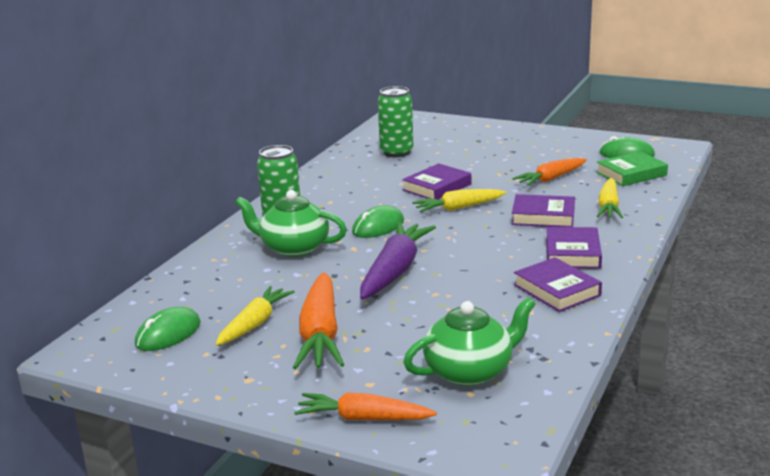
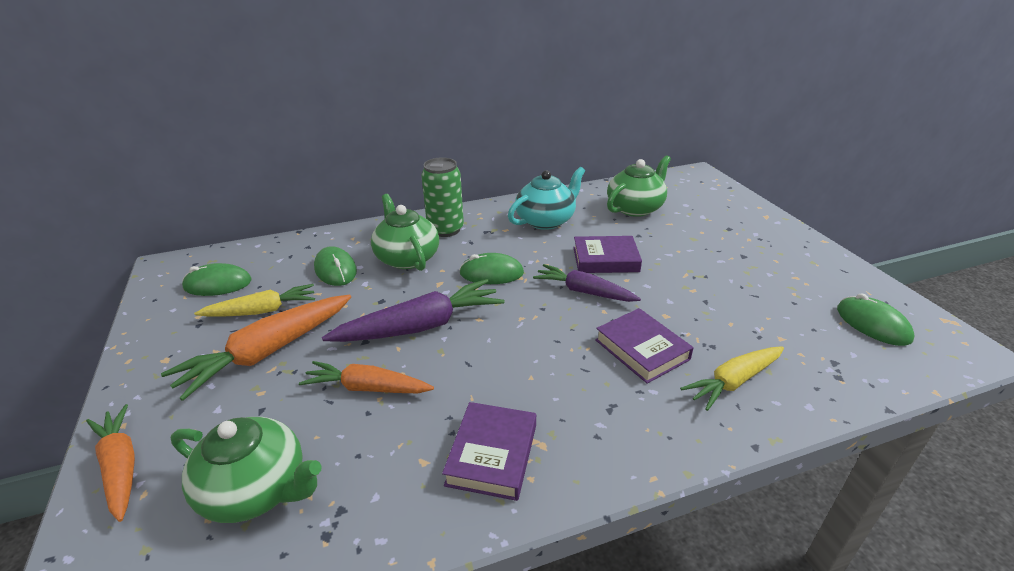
camera: 45 degrees right, 10 degrees up
(252, 279) = (335, 270): none -> green mouse
(348, 184) = (546, 220): none -> turquoise teapot
(396, 152) = (635, 208): green can -> green teapot
(458, 208) = (584, 292): yellow carrot -> purple carrot
(551, 179) = (728, 308): orange carrot -> orange carrot (367, 388)
(572, 253) = (589, 417): purple book -> none
(631, 174) = (835, 353): green book -> none

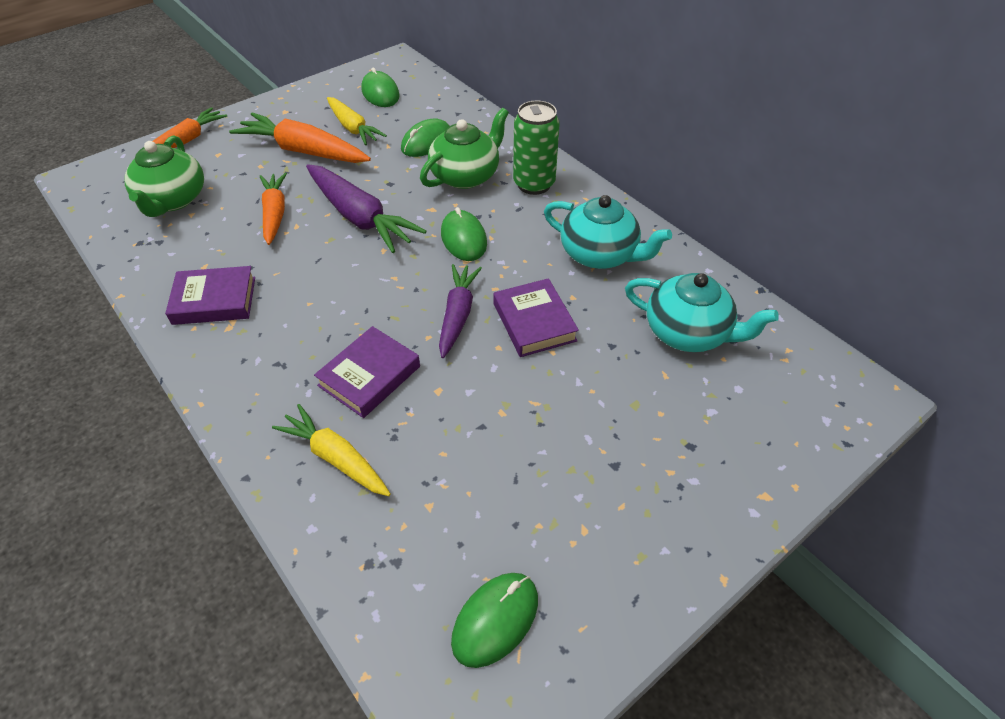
camera: 70 degrees right, 15 degrees up
(635, 208) = (688, 333): green teapot -> turquoise teapot

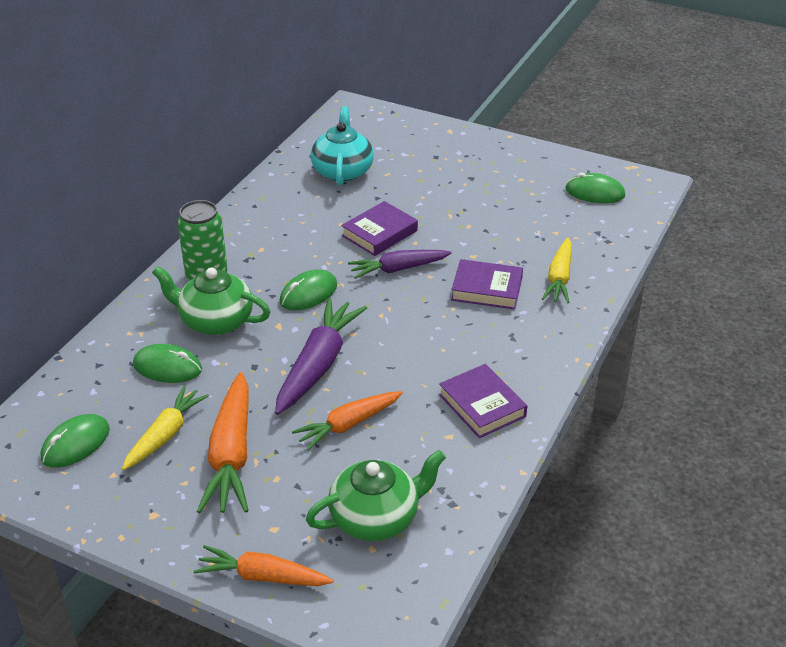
camera: 115 degrees left, 10 degrees down
(600, 254) = (284, 221): turquoise teapot -> none

